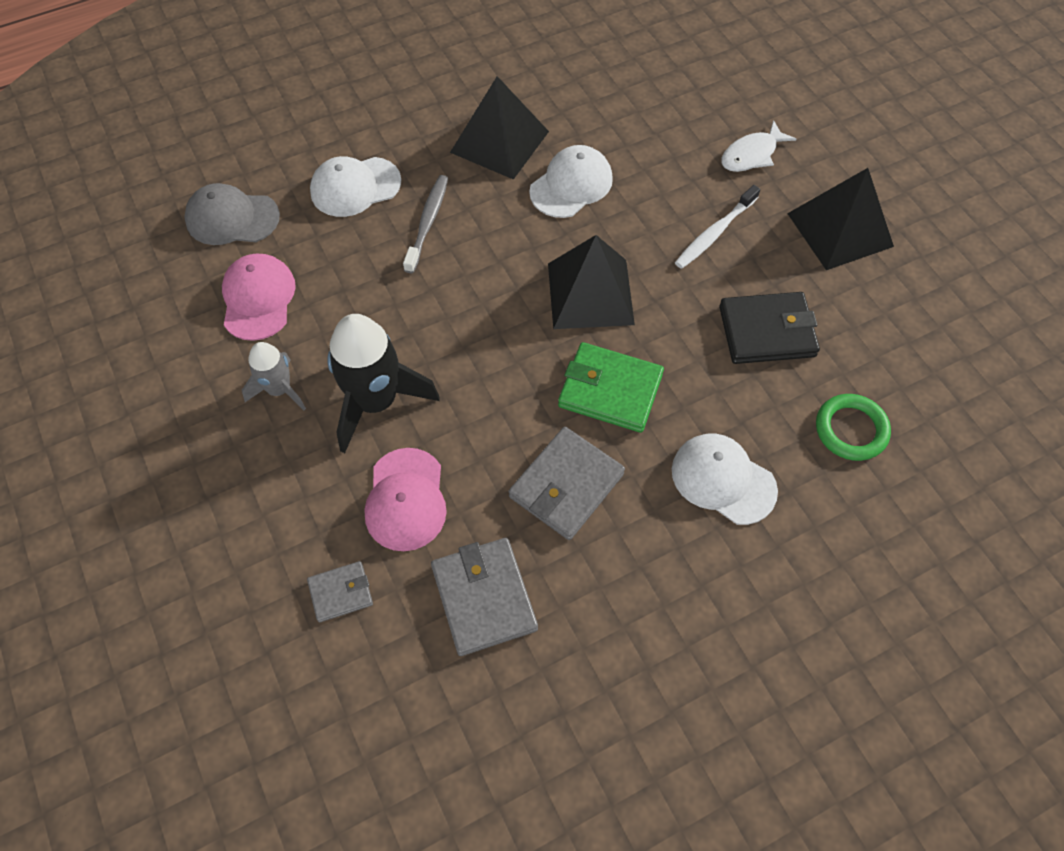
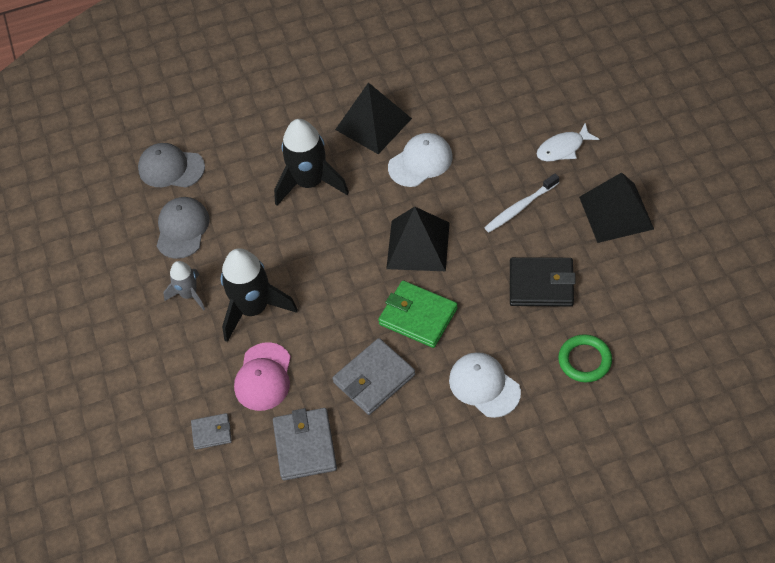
camera: 15 degrees right, 5 degrees down
(258, 299) = (182, 229): pink cap -> grey cap
(355, 187) = (261, 151): white cap -> none
(428, 223) = (310, 182): grey toothbrush -> black rocket

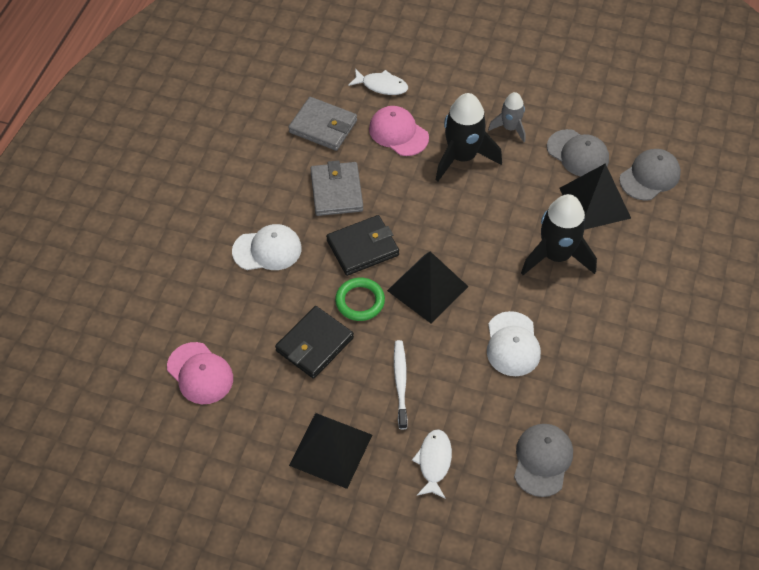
camera: 120 degrees right, 0 degrees up
(212, 432) = (381, 86): grey wallet -> white fish
(373, 124) = (585, 337): black pyramid -> black pyramid (594, 203)
(418, 316) = (362, 248): green wallet -> black wallet
(500, 92) = (542, 460): none -> grey cap
(584, 360) = (225, 325): green ring -> green ring (360, 301)
(643, 343) = (200, 373): none -> pink cap

